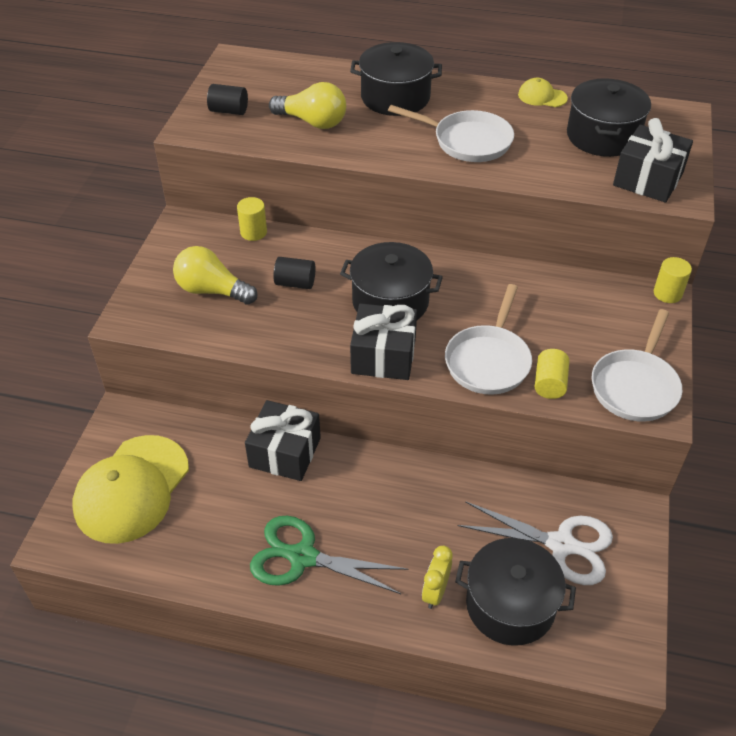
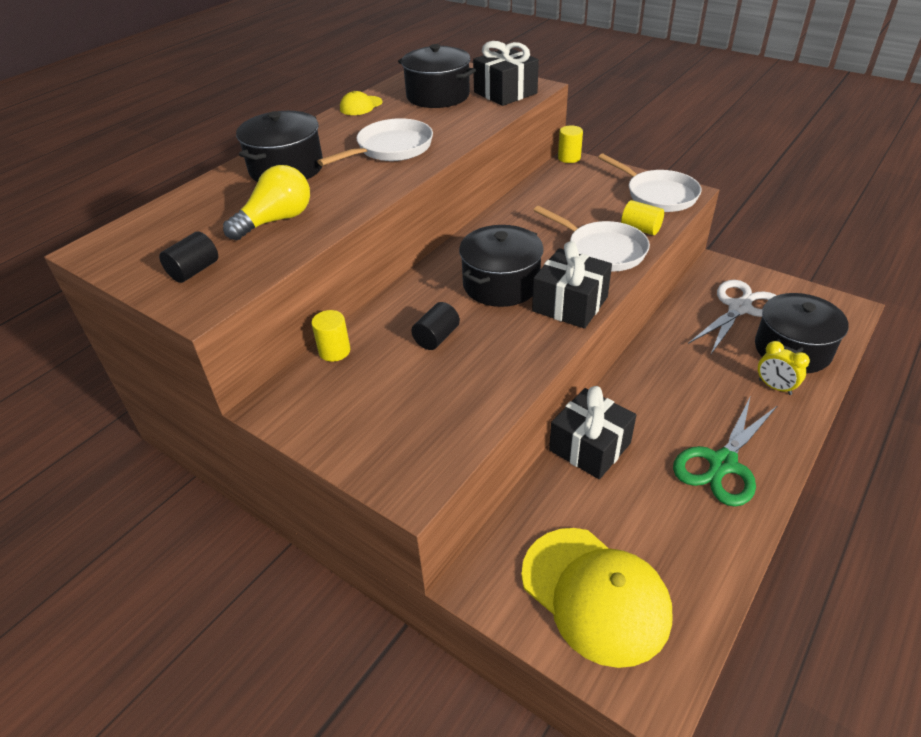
camera: 65 degrees left, 5 degrees down
(212, 290) = (407, 402): yellow light bulb -> none

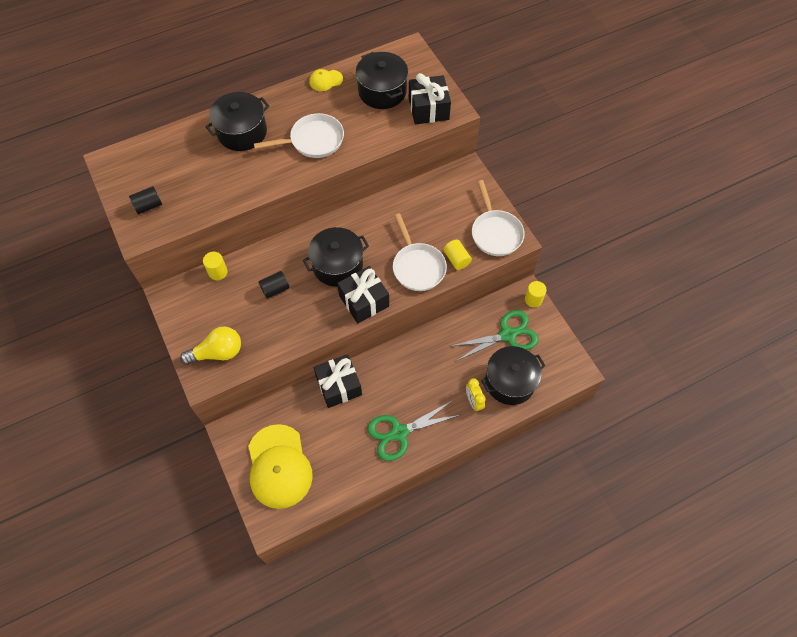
camera: 25 degrees right, 20 degrees up
(276, 220) = (210, 182): yellow light bulb -> yellow light bulb (218, 352)
(569, 158) = (468, 165): yellow cylinder -> yellow cylinder (533, 299)
(739, 308) = (507, 335): white scissors -> green scissors

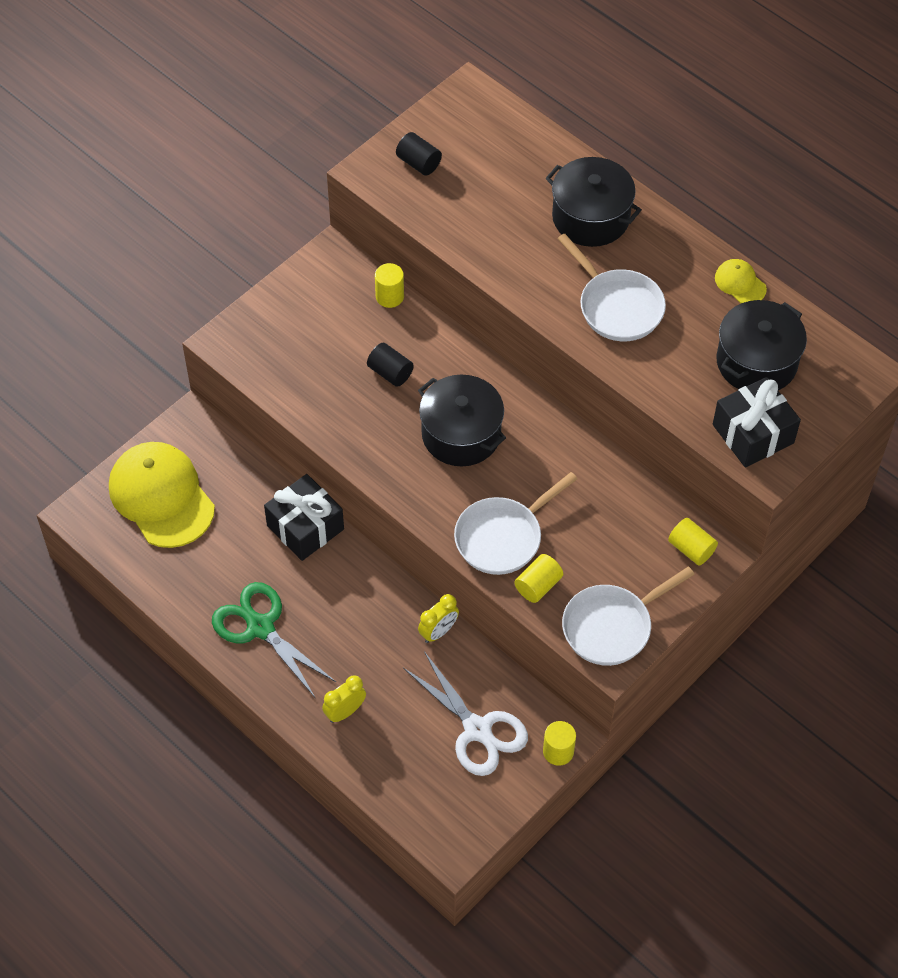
camera: 70 degrees right, 5 degrees down
(218, 352) = (268, 343): yellow light bulb -> none
(279, 466) = (161, 496): yellow cap -> yellow cap turned 90 degrees clockwise
(364, 301) = (415, 486): black gift -> none
(438, 335) = (438, 632): none -> yellow clock
(460, 180) = (691, 549): none -> yellow cylinder
(507, 335) = (477, 729): green scissors -> white scissors
(510, 382) = (396, 754): black pot -> none

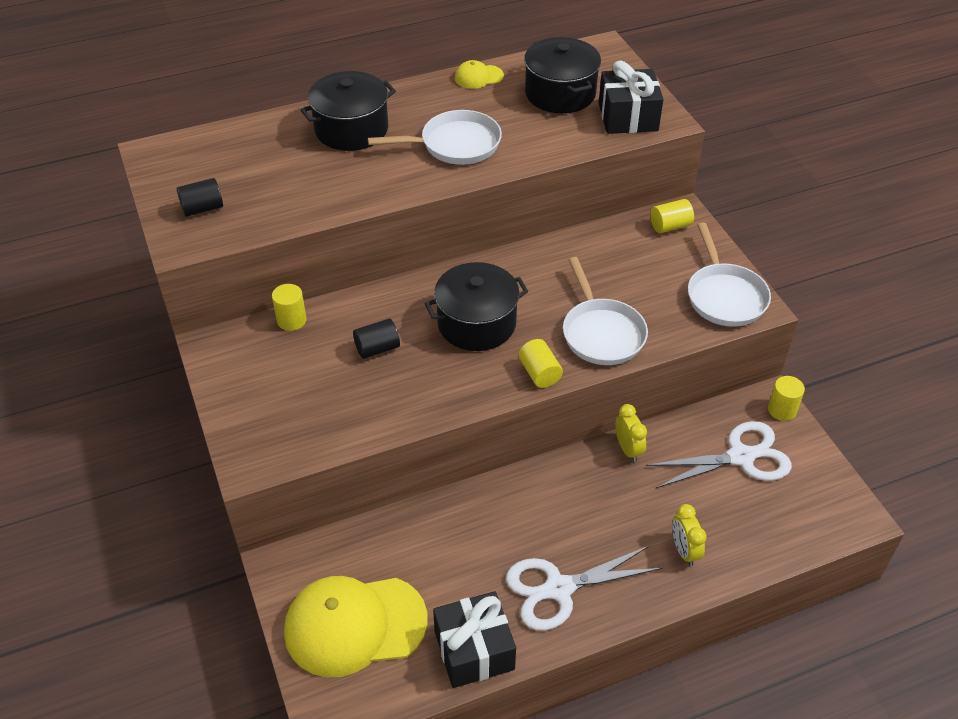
camera: 65 degrees left, 10 degrees down
(260, 627) = (559, 589): green scissors -> white scissors
(305, 527) = (463, 511): black gift -> black gift (474, 650)
(538, 585) = (663, 327): yellow cylinder -> yellow cylinder (539, 373)

